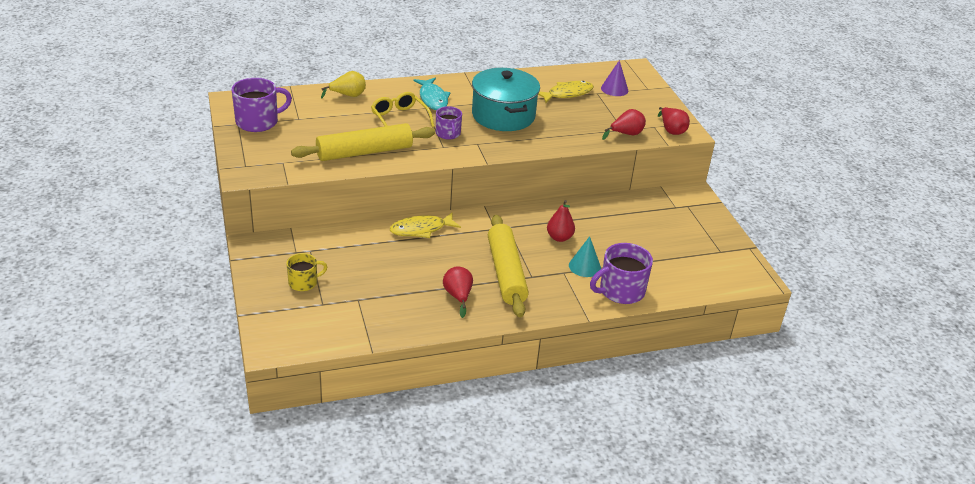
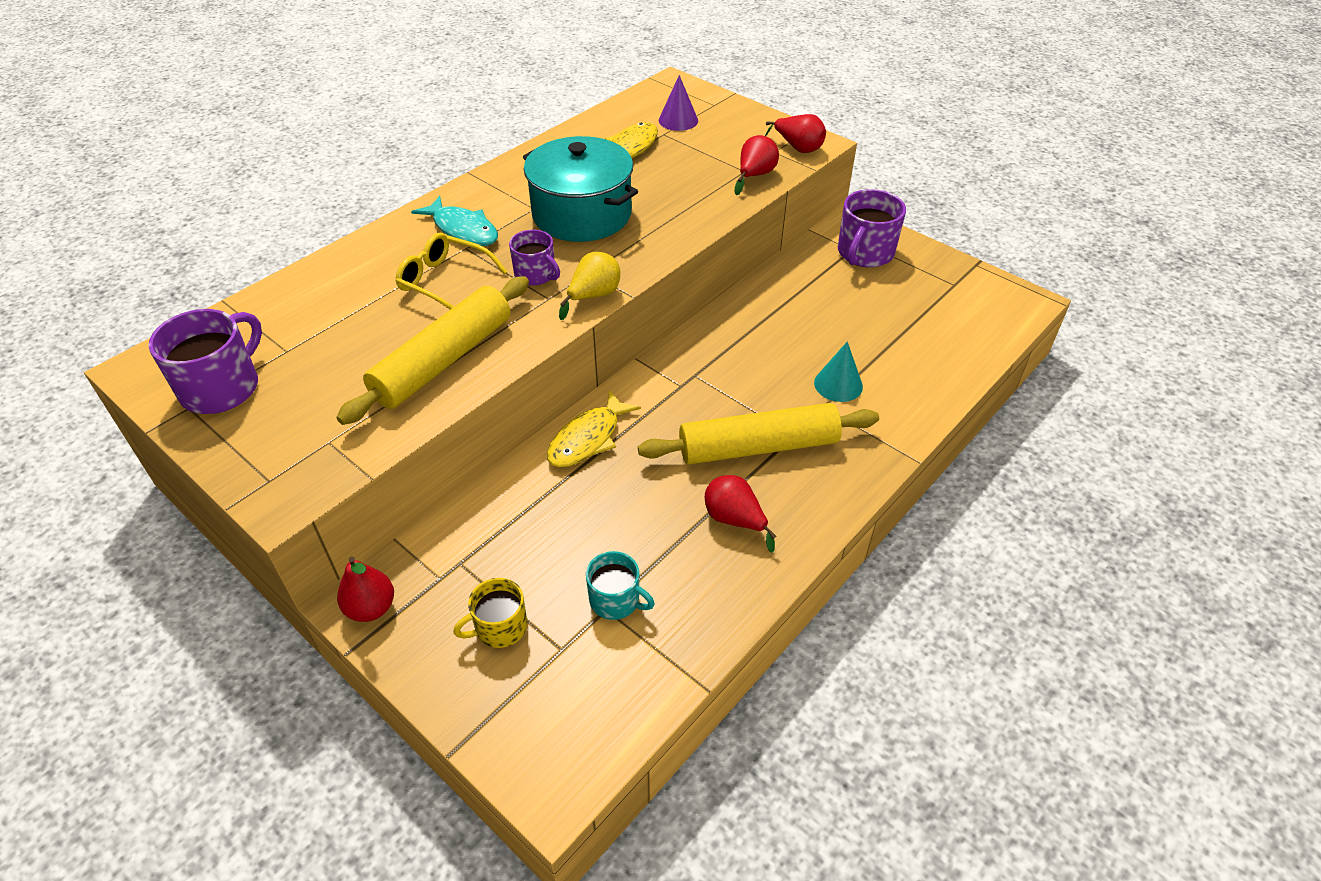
camera: 30 degrees left, 10 degrees up
(304, 282) = (499, 627): yellow mug -> yellow mug turned 150 degrees counterclockwise
(348, 95) = (332, 277): yellow pear -> yellow pear (593, 296)
(366, 298) = (616, 600): none -> turquoise mug
(506, 273) = (758, 447): yellow rolling pin -> yellow rolling pin turned 60 degrees counterclockwise
(559, 238) = (770, 358): red pear -> red pear (371, 608)
(620, 291) = (911, 397): purple mug -> purple mug (864, 253)

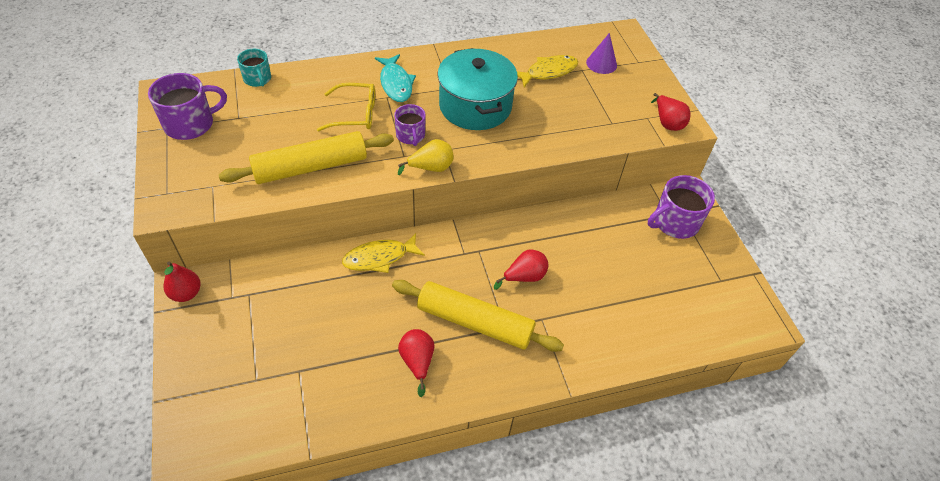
camera: 30 degrees right, 5 degrees up
(444, 281) = (355, 114): yellow glasses -> yellow glasses turned 120 degrees clockwise
(499, 627) = (236, 346): yellow mug -> none
(616, 600) = (308, 369): turquoise mug -> turquoise mug (257, 79)
(755, 176) = (615, 130): red pear -> red pear (524, 277)
(838, 384) = (566, 309): turquoise cone -> none

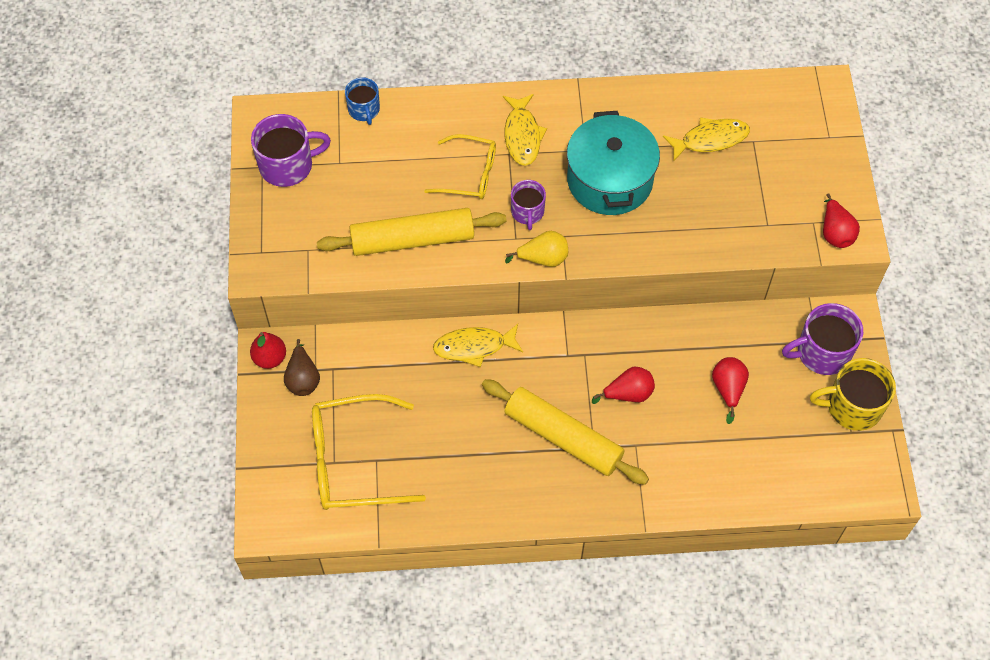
camera: 15 degrees right, 10 degrees up
(220, 307) = (303, 379): none -> brown pear
(257, 79) = (364, 110): turquoise mug -> blue mug
(275, 376) = (353, 461): none -> yellow glasses
(396, 83) = (522, 135): turquoise fish -> yellow fish
(417, 362) = (496, 470): red pear -> red pear (728, 389)
(601, 63) = (780, 134): purple cone -> none
(714, 260) = (852, 406): none -> yellow mug

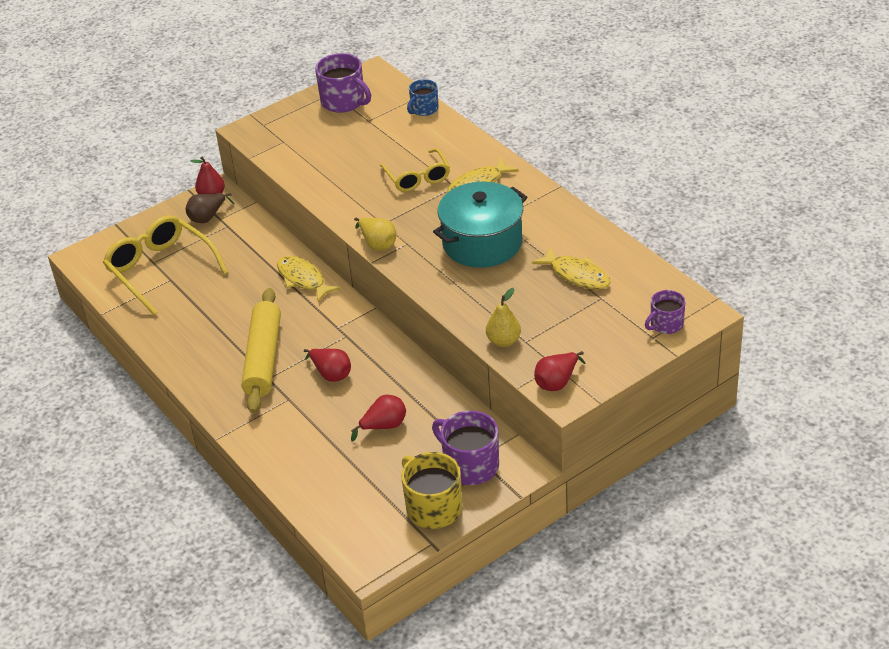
camera: 60 degrees right, 20 degrees down
(412, 239) = (335, 179): yellow rolling pin -> none
(527, 212) = (411, 218): purple mug -> purple mug (666, 324)
(755, 240) = (503, 341): none -> yellow pear

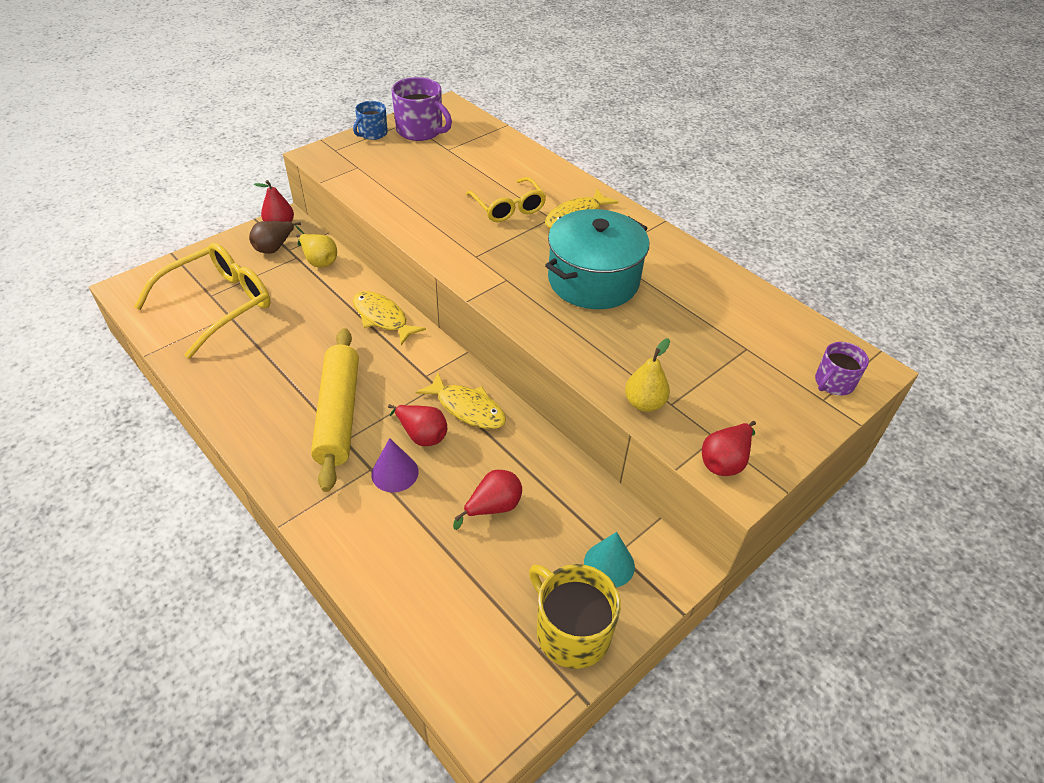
camera: 10 degrees left, 5 degrees up
(160, 270) = (219, 304): yellow glasses -> yellow glasses turned 90 degrees clockwise
(307, 402) = (395, 473): none -> purple cone
(377, 244) = (472, 279): yellow pear -> yellow pear (319, 261)
(424, 109) = (505, 140): blue mug -> blue mug (372, 133)
(470, 465) = (609, 564): purple mug -> turquoise cone
(576, 275) = (710, 320): yellow fish -> yellow fish (467, 408)

